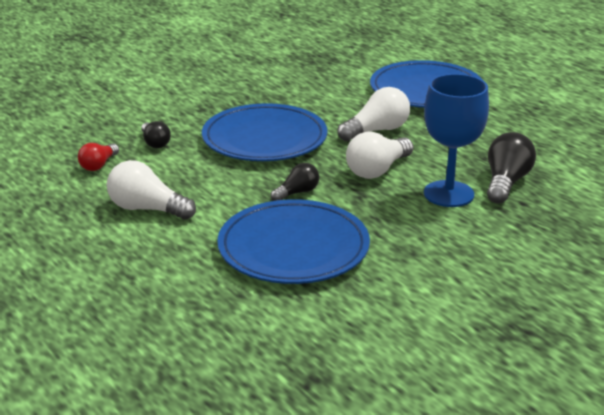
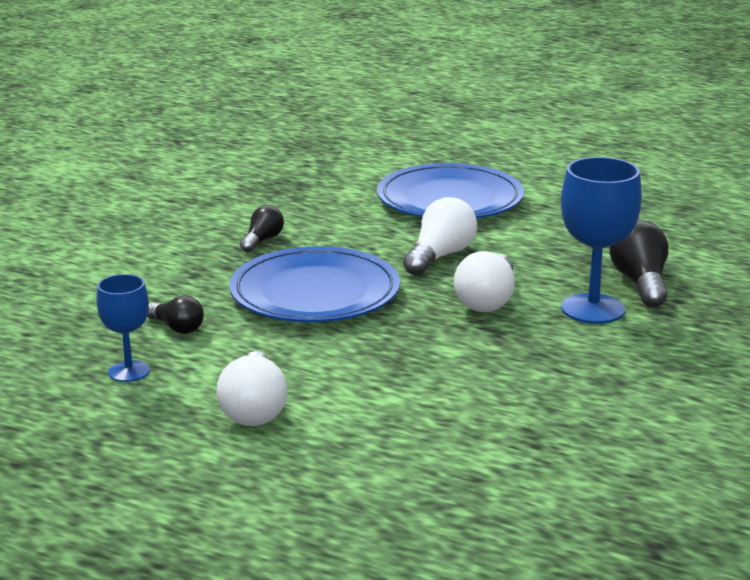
camera: 25 degrees left, 5 degrees down
(98, 165) = (129, 371): red light bulb -> blue goblet
(147, 209) = (254, 409): white light bulb -> white light bulb turned 90 degrees counterclockwise
(293, 248) = (483, 410): blue plate -> none
(297, 193) = (421, 347): black light bulb -> black light bulb (262, 240)

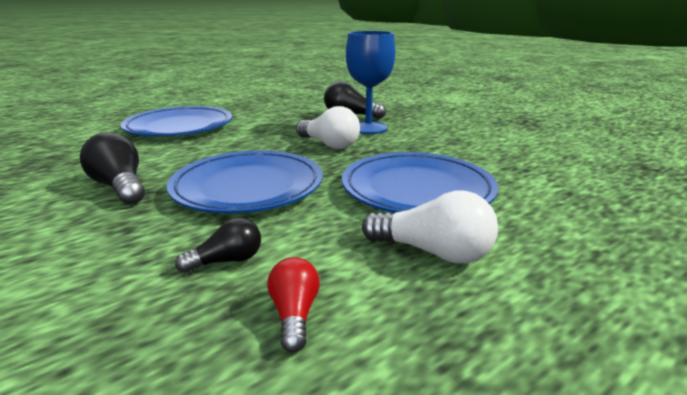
camera: 65 degrees left, 0 degrees up
(129, 371) = (294, 314): blue goblet -> red light bulb
(262, 240) = (120, 187): black light bulb -> black light bulb, size x1.63
(392, 380) = (417, 189): none -> blue plate
(440, 256) = (252, 143): white light bulb -> none

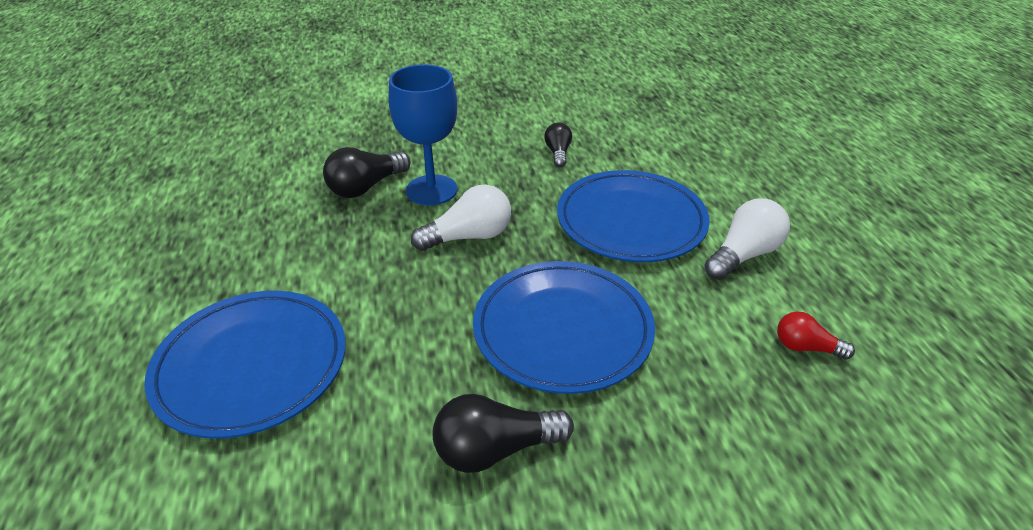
camera: 65 degrees left, 15 degrees up
(227, 261) = (721, 372): black light bulb -> black light bulb (558, 153)

